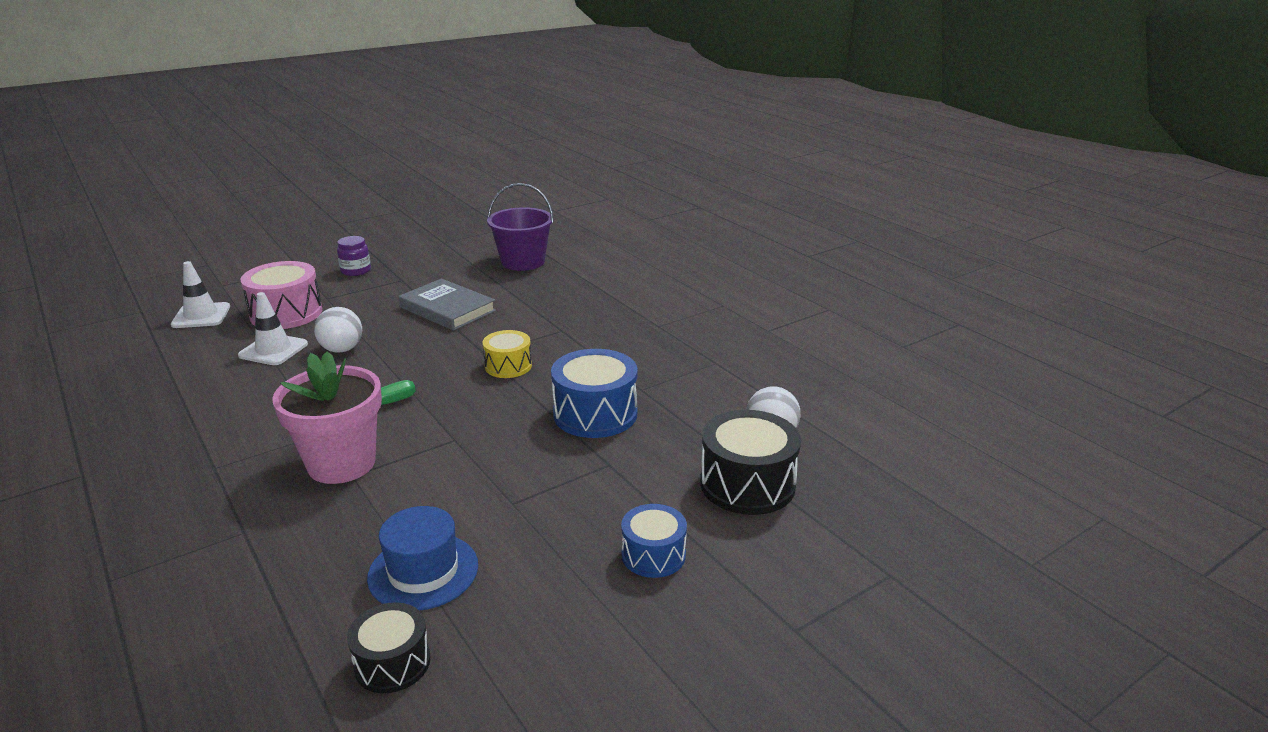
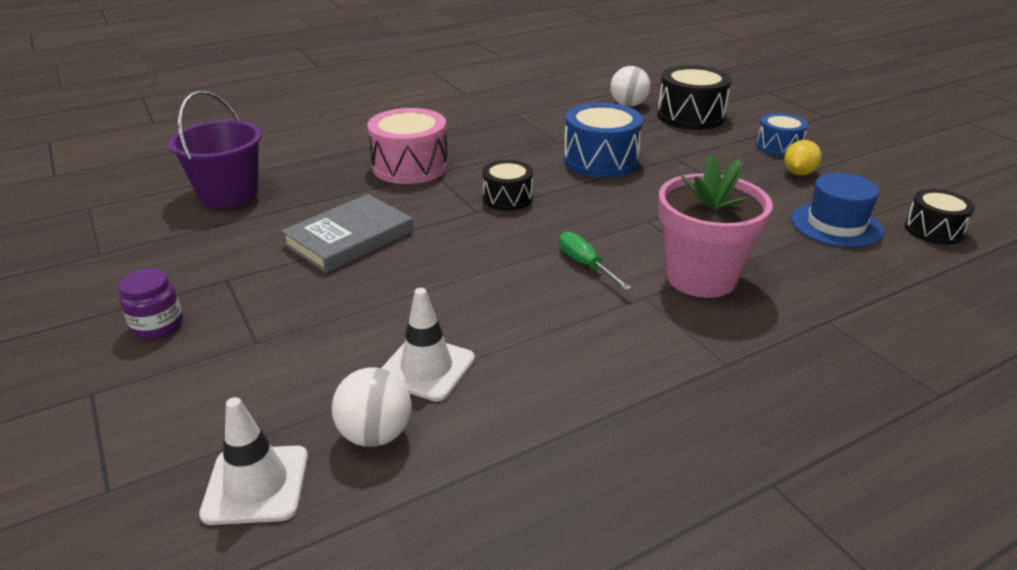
camera: 85 degrees left, 5 degrees up
(286, 313) = (297, 376): pink drum -> pink drum (410, 166)
(342, 349) = (441, 307): white ball -> white ball (375, 434)
(508, 366) = (507, 198): yellow drum -> black drum
(567, 562) = (798, 173): none -> yellow lemon

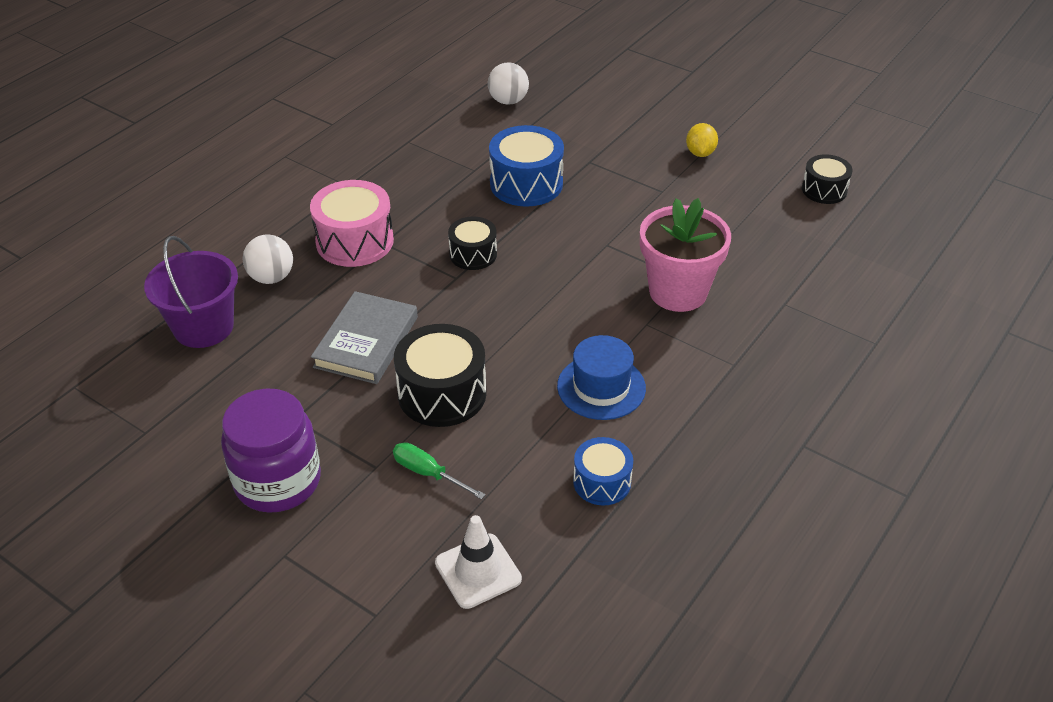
camera: 25 degrees left, 10 degrees up
(157, 325) = (278, 481): purple jar -> purple jar, size x1.93
(375, 434) = (530, 506): white ball -> white ball (271, 277)
(426, 368) = (527, 442): white traffic cone -> none
(585, 265) = (584, 307): green screwdriver -> green screwdriver (428, 473)
(690, 116) = (574, 102): black drum -> black drum (442, 393)
(778, 147) = (670, 124): blue drum -> blue drum (602, 482)
(836, 225) = (752, 205): blue hat -> blue hat (601, 387)

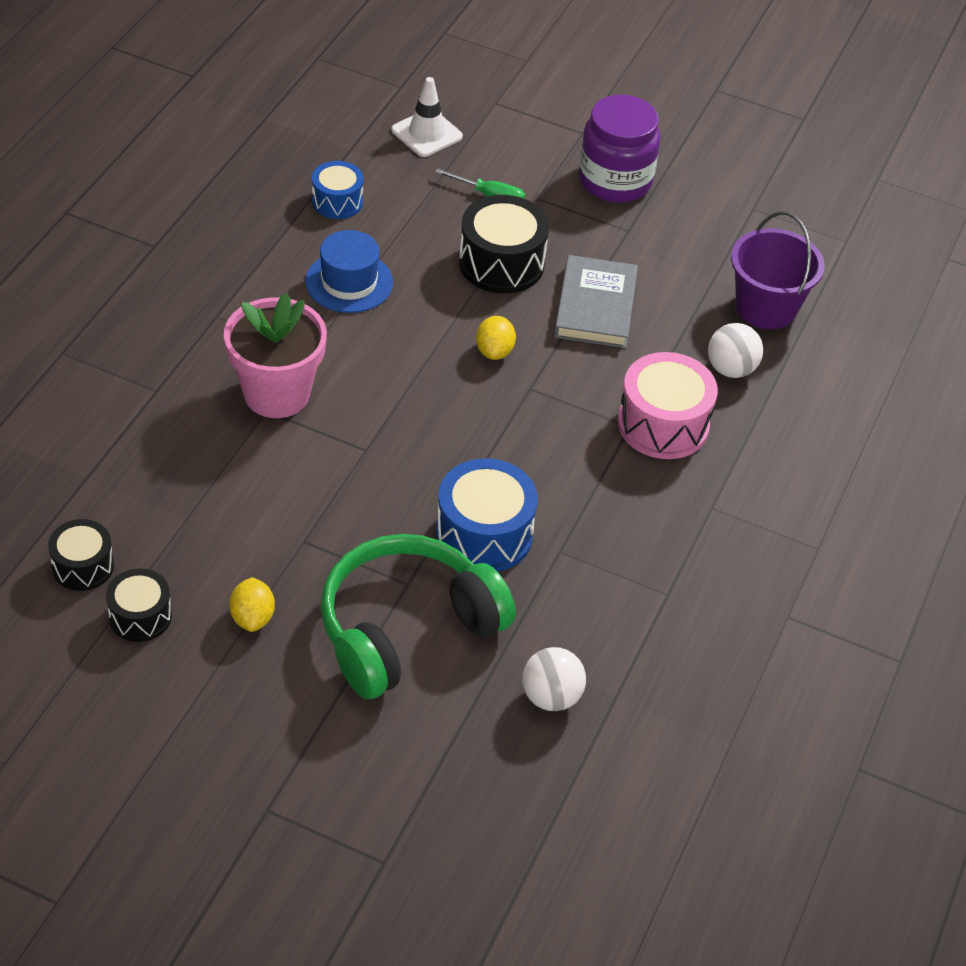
camera: 165 degrees right, 5 degrees up
(473, 254) = (520, 420): black drum -> black drum (140, 616)
(477, 310) = (494, 351): none -> yellow lemon
(595, 139) = (406, 629): none -> green headphones

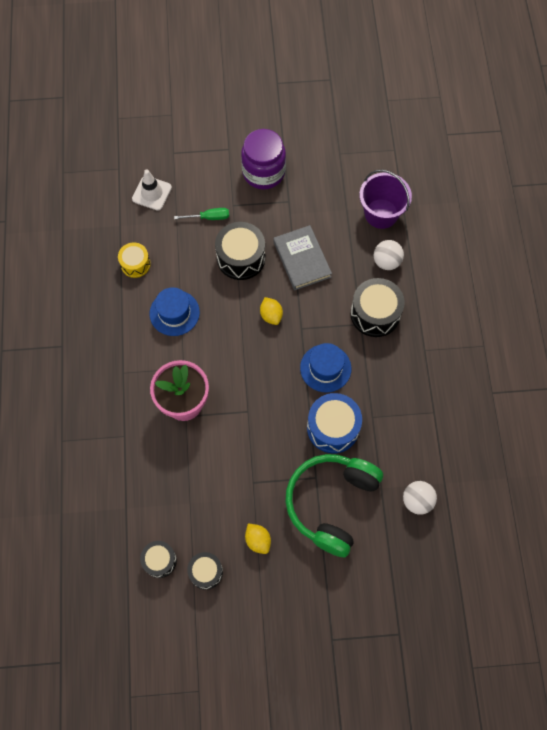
camera: 25 degrees left, 20 degrees up
(337, 201) = (135, 264): blue drum -> yellow drum
(530, 454) = (325, 368): none -> blue hat
(663, 424) = (375, 314): pink drum -> black drum

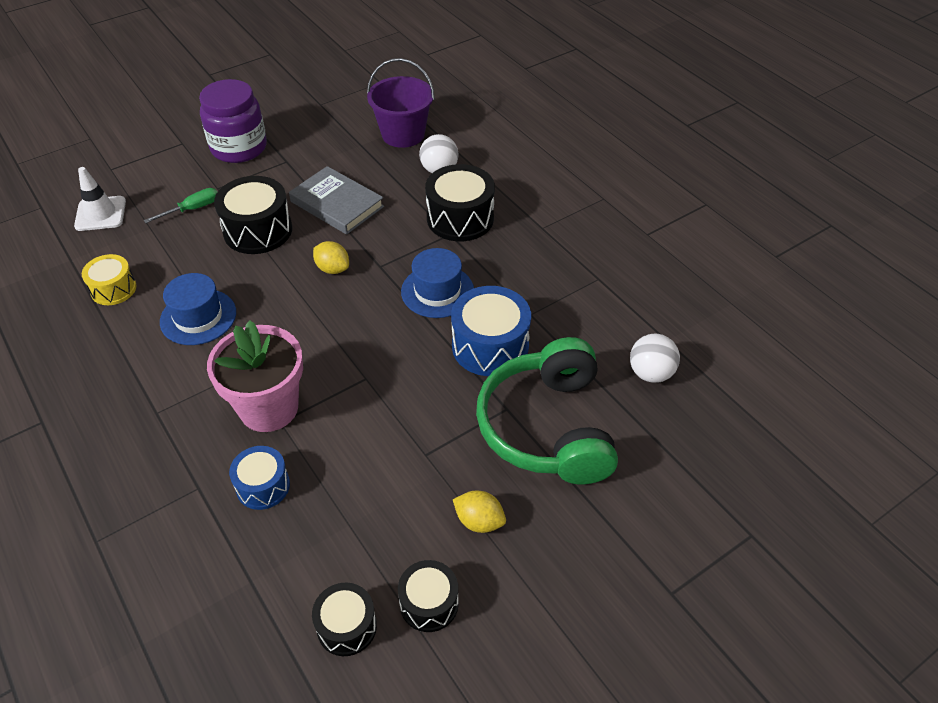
camera: 30 degrees left, 20 degrees down
(157, 454) = (263, 486): none -> blue drum

